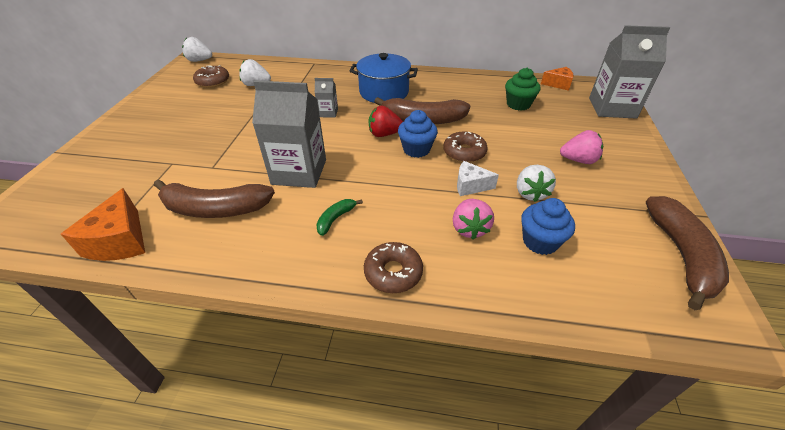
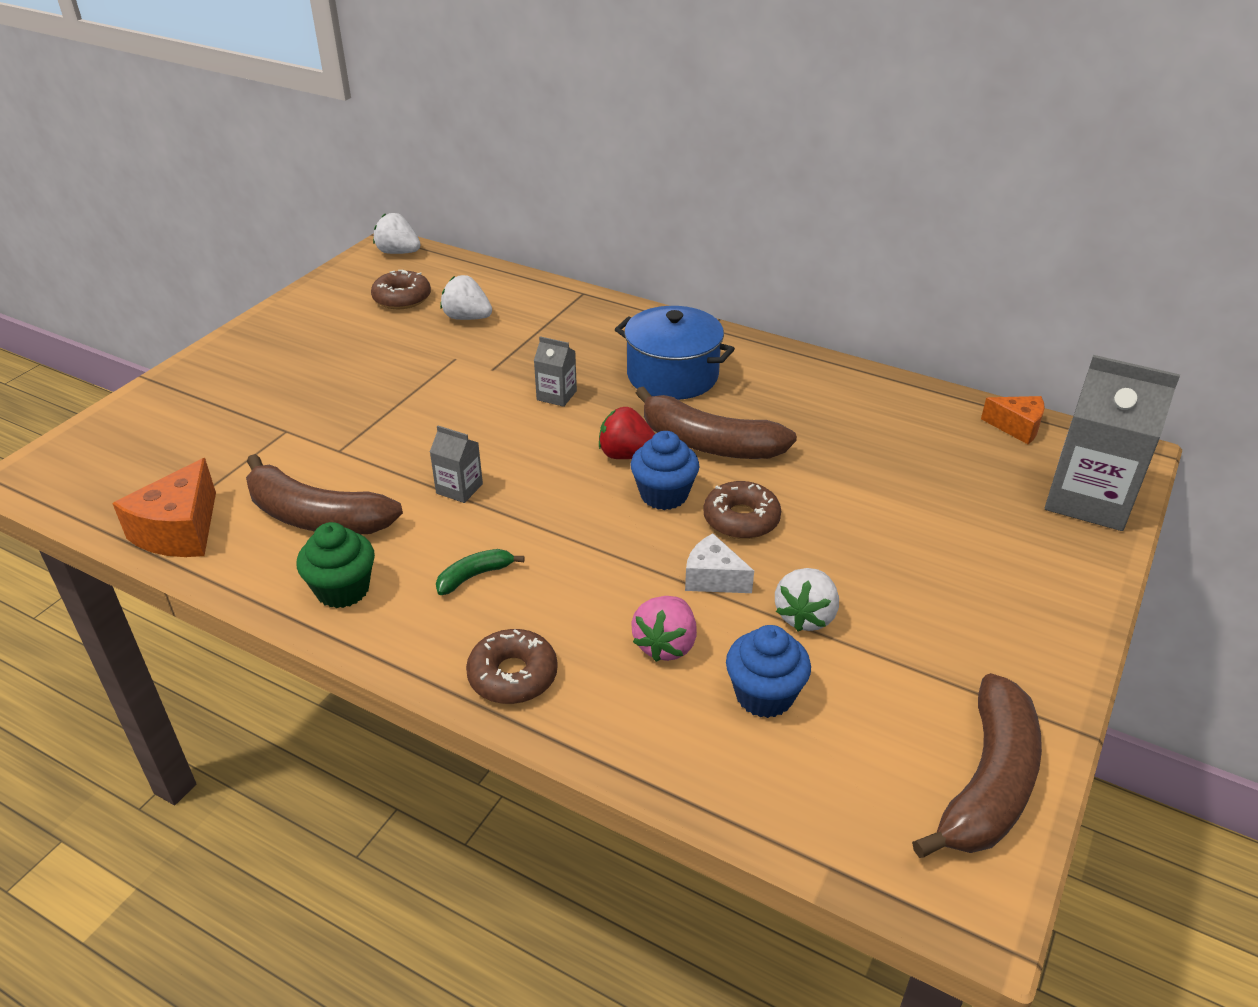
camera: 20 degrees right, 5 degrees down
(299, 172) = (459, 489): grey carton -> grey carton, size x0.46
(518, 104) = (904, 452): green cupcake -> green cupcake (343, 590)
(578, 160) = (937, 582): pink strawberry -> none

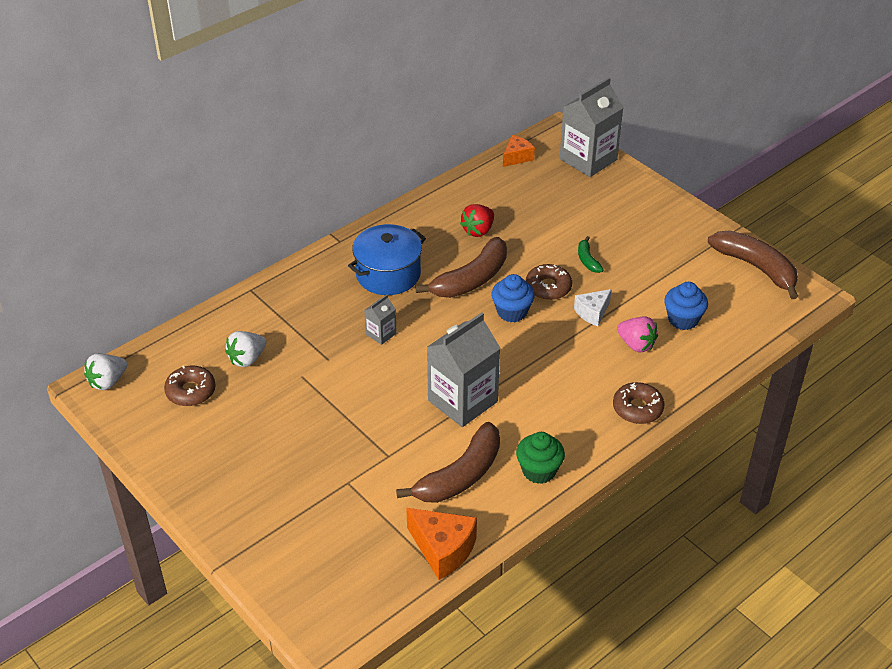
camera: 70 degrees left, 5 degrees up
(459, 489) = (462, 401): grey carton -> grey carton, size x2.16
(474, 576) = (551, 409): green banana -> green banana (587, 260)
(627, 455) = (465, 317): red strawberry -> red strawberry (478, 230)
(805, 616) = (634, 288): white strawberry -> none

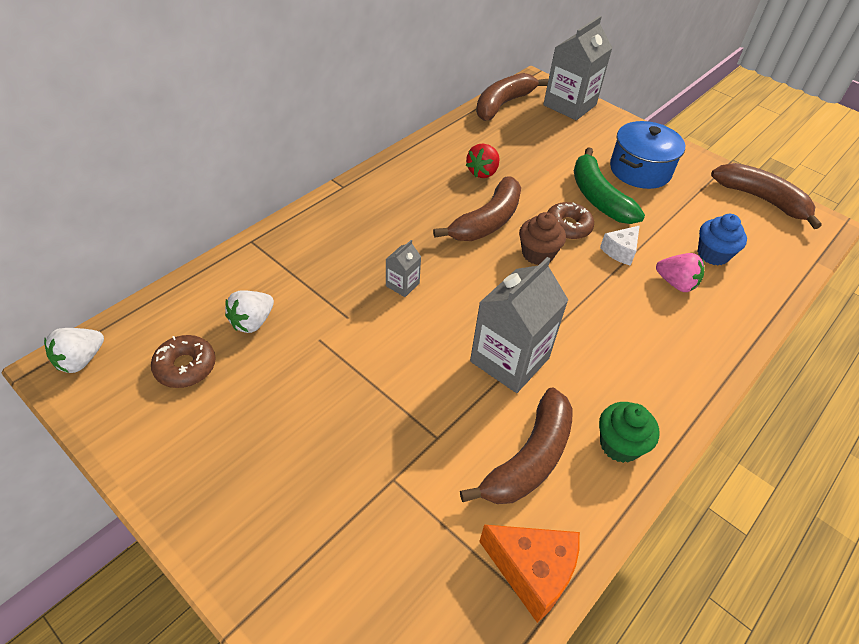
camera: 10 degrees left, 5 degrees up
(388, 274) = (399, 219): blue pot -> blue pot (640, 170)
(512, 312) = (537, 254): blue cupcake -> brown cupcake
(517, 157) = (503, 104): orange cheese -> brown banana
(587, 260) = (598, 198): green banana -> green banana, size x2.13
(637, 408) = (703, 357): brown donut -> none

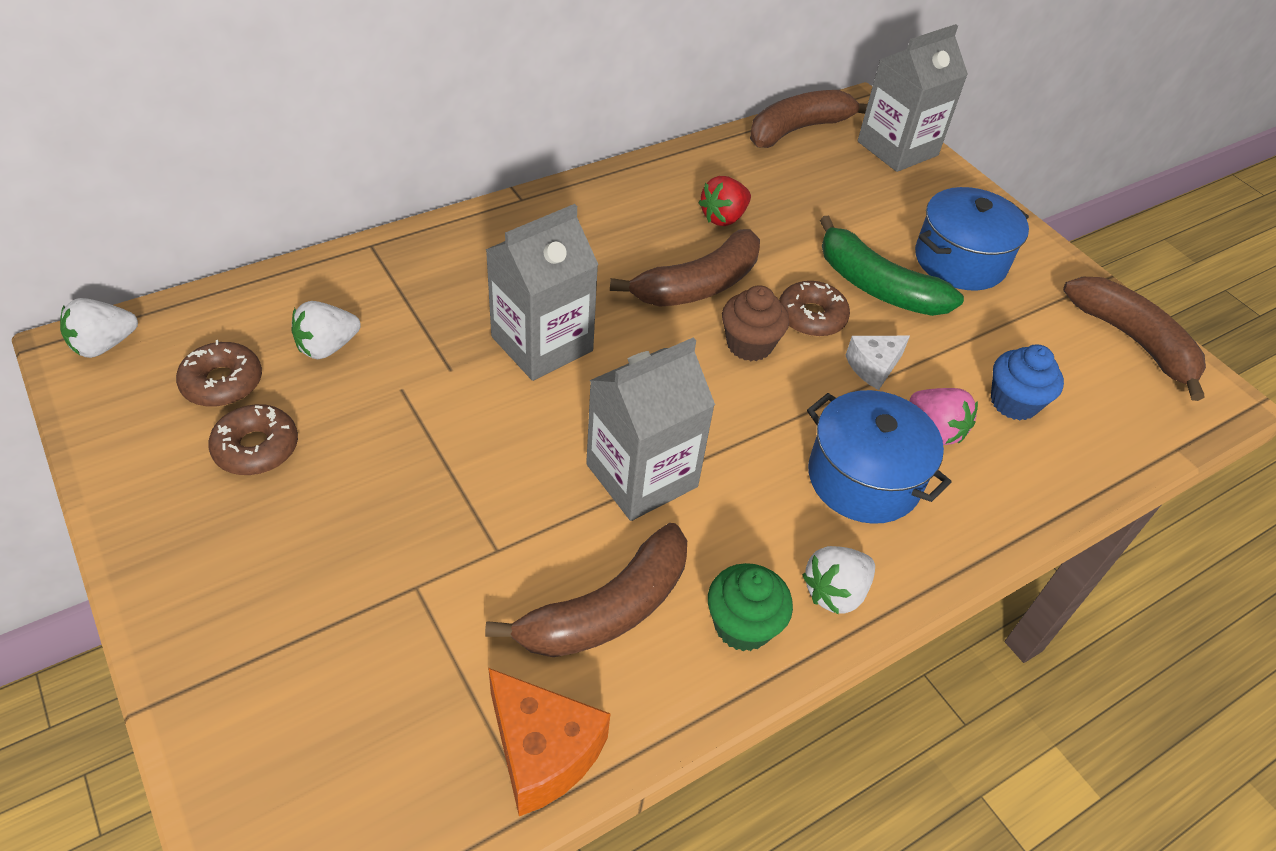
camera: 15 degrees right, 0 degrees up
(232, 409) = (256, 448): none -> brown donut
(402, 284) = (542, 344): grey carton -> grey carton, size x2.16
(598, 198) = (877, 286): green banana -> green banana turned 45 degrees counterclockwise
(648, 326) = (864, 478): none -> blue pot
(665, 406) = (835, 592): none -> white strawberry

